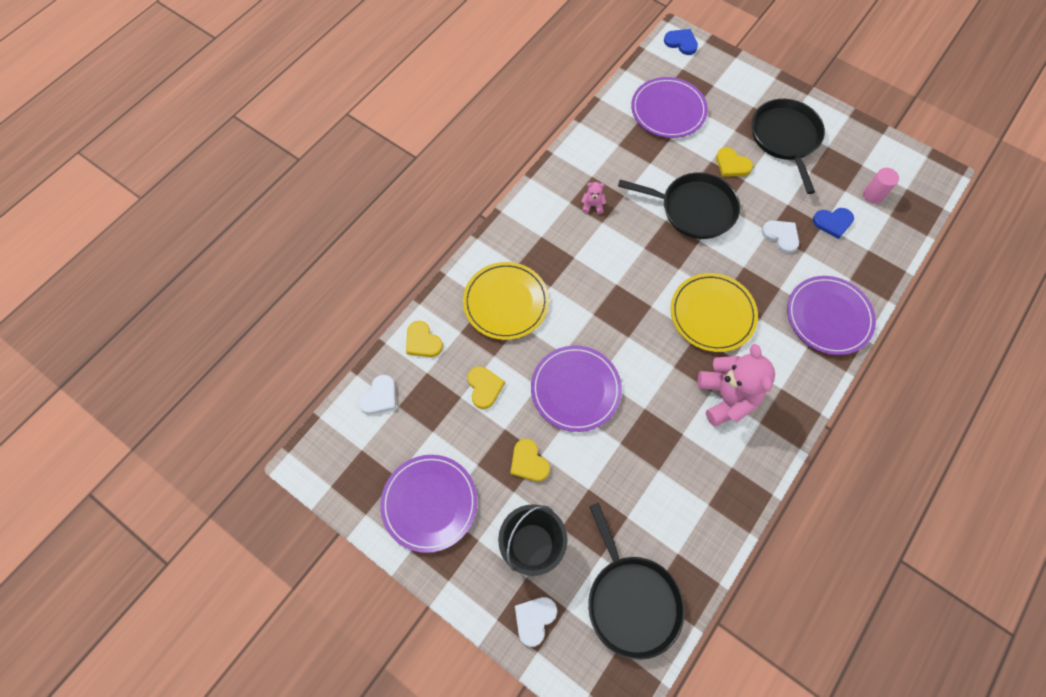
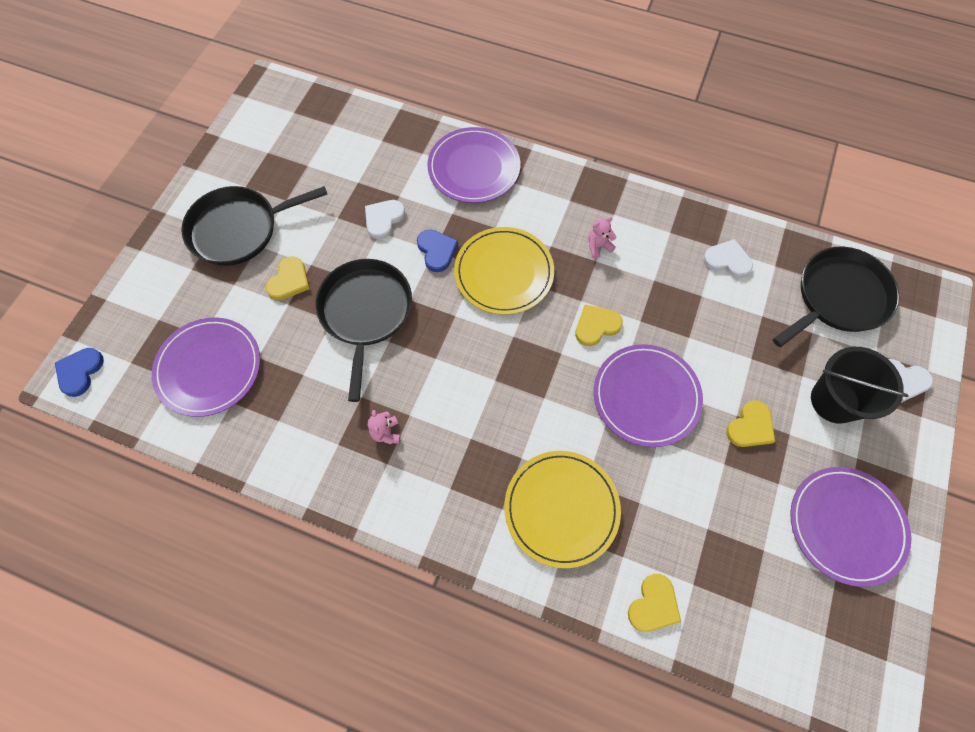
camera: 105 degrees left, 0 degrees up
(379, 397) = (750, 638): white heart -> white heart (727, 260)
(484, 387) = (684, 503): yellow heart -> yellow heart (596, 326)
(726, 397) = (598, 246): pink teddy bear -> pink teddy bear, size x0.42
(833, 222) = (353, 173): blue heart -> blue heart (437, 251)
(873, 195) = (308, 140): pink cylinder -> none

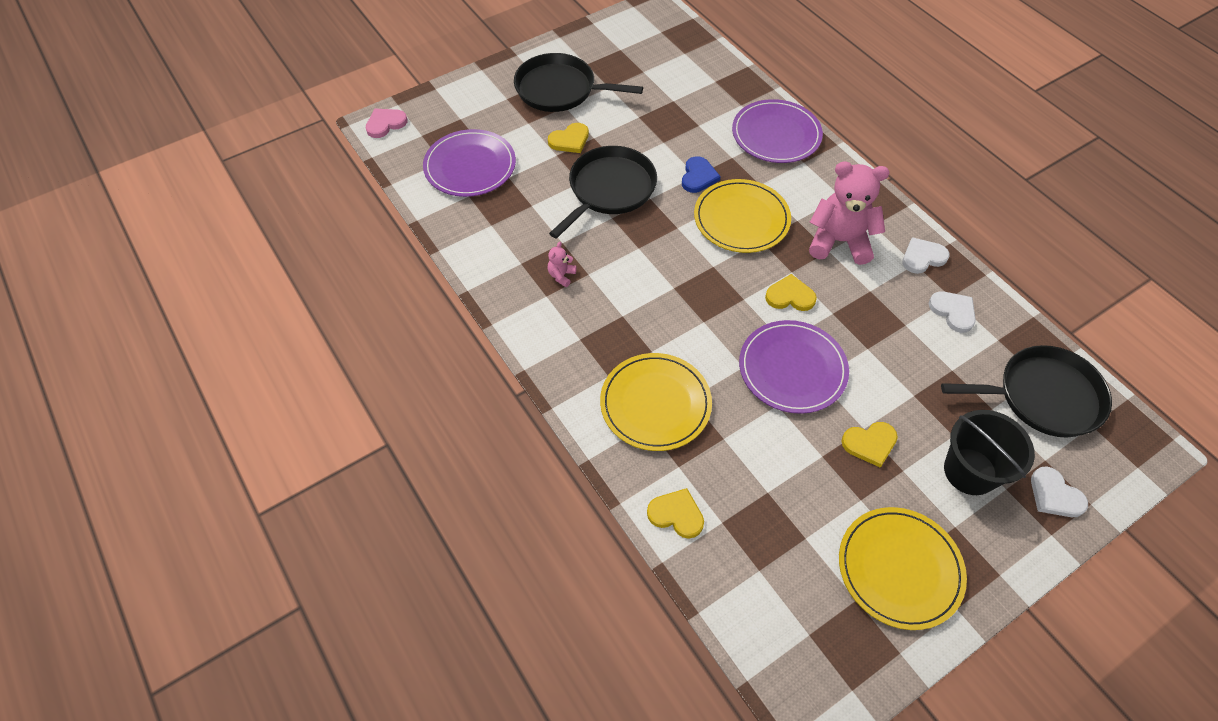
camera: 35 degrees right, 10 degrees down
(80, 372) = (385, 124): blue heart -> pink heart
(383, 219) = (673, 135): white heart -> white heart (922, 257)
(598, 246) = (839, 241): pink teddy bear -> pink teddy bear, size x2.39
(653, 605) = (676, 514): yellow heart -> yellow heart turned 135 degrees counterclockwise
(846, 525) = (899, 569): purple plate -> yellow plate

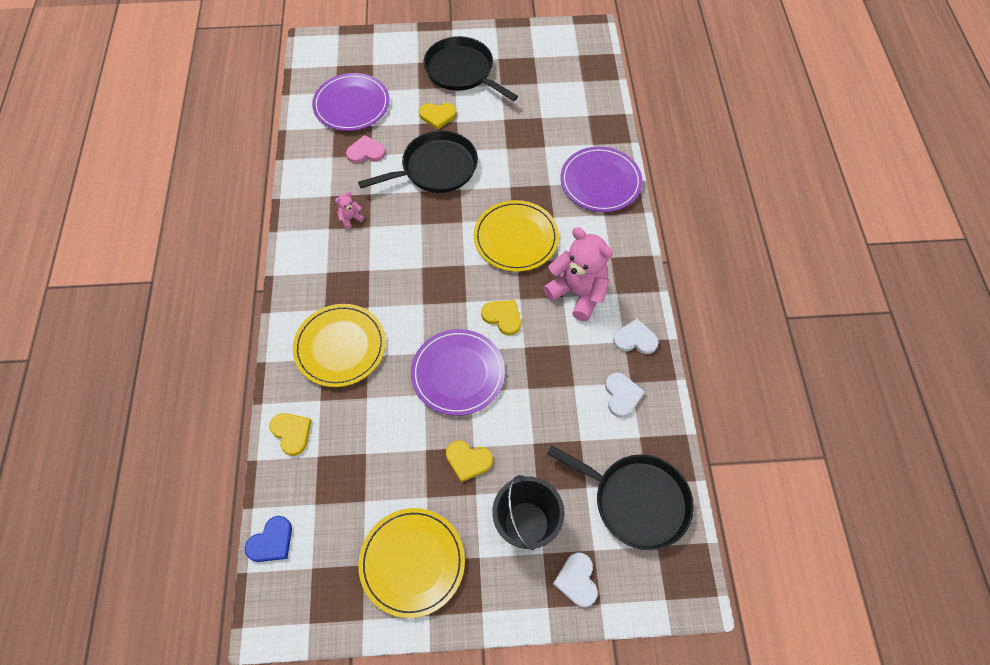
camera: 30 degrees right, 5 degrees up
(385, 124) = (319, 46): pink heart -> pink heart (366, 152)
(698, 177) = (510, 188): blue heart -> blue heart (271, 541)

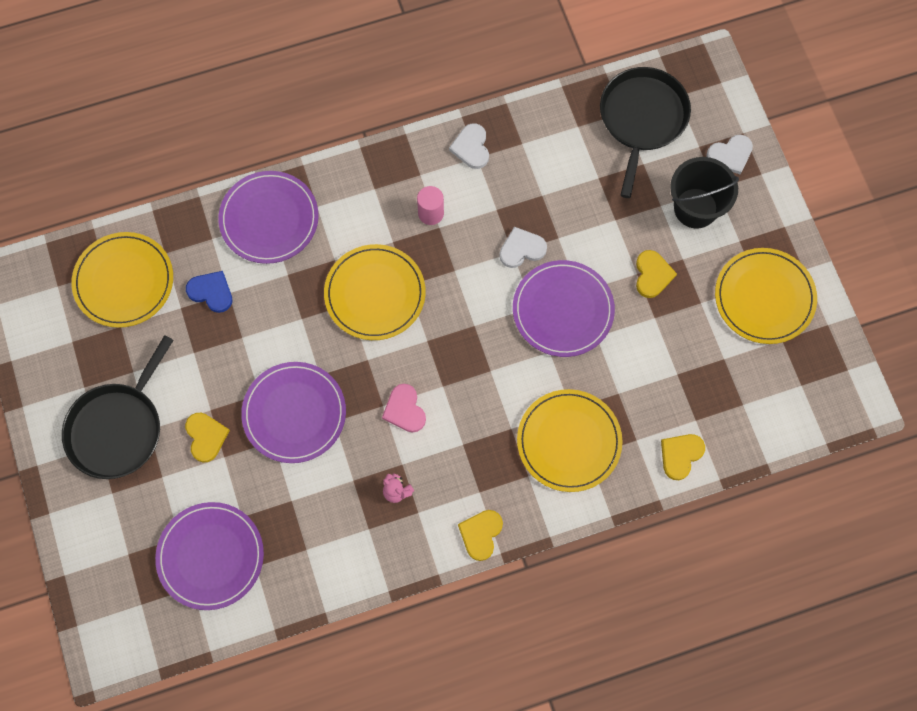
camera: 105 degrees left, 10 degrees up
(271, 541) = (791, 431): blue heart -> blue heart (211, 292)
(366, 152) = (288, 508): pink heart -> pink heart (404, 410)
(435, 168) = (294, 413): black pan -> purple plate
(502, 317) = (483, 282): yellow heart -> yellow heart (481, 534)
(571, 89) = (124, 281): none -> yellow plate
(578, 293) = (431, 213): pink teddy bear -> pink cylinder
(622, 395) = (539, 149): white heart -> white heart (521, 249)

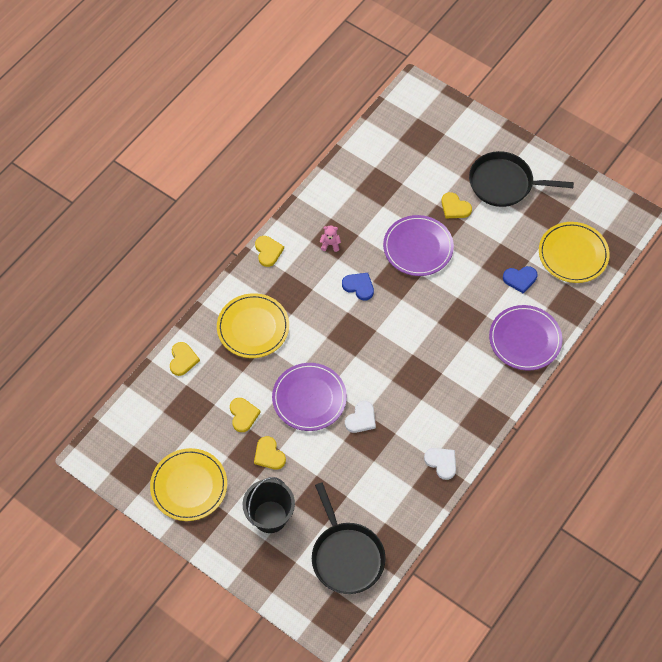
camera: 145 degrees right, 10 degrees down
(118, 428) = (504, 183): black pan -> black pan turned 75 degrees counterclockwise
(210, 556) = (402, 157): purple plate -> none
(375, 294) = (427, 337): yellow plate -> none
(404, 410) = (359, 286): pink heart -> blue heart
(431, 213) = (433, 404): pink cylinder -> none
(652, 339) = (243, 415): none -> yellow heart
(730, 155) = (270, 569): white heart -> none

